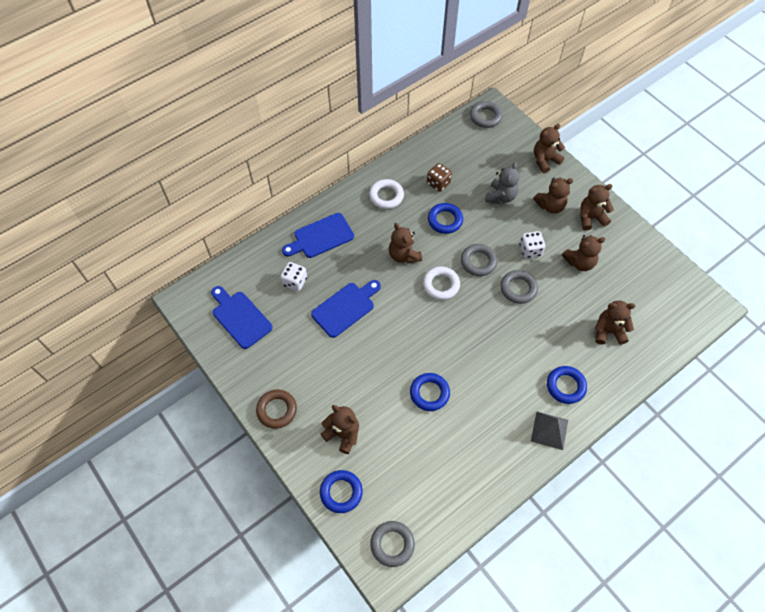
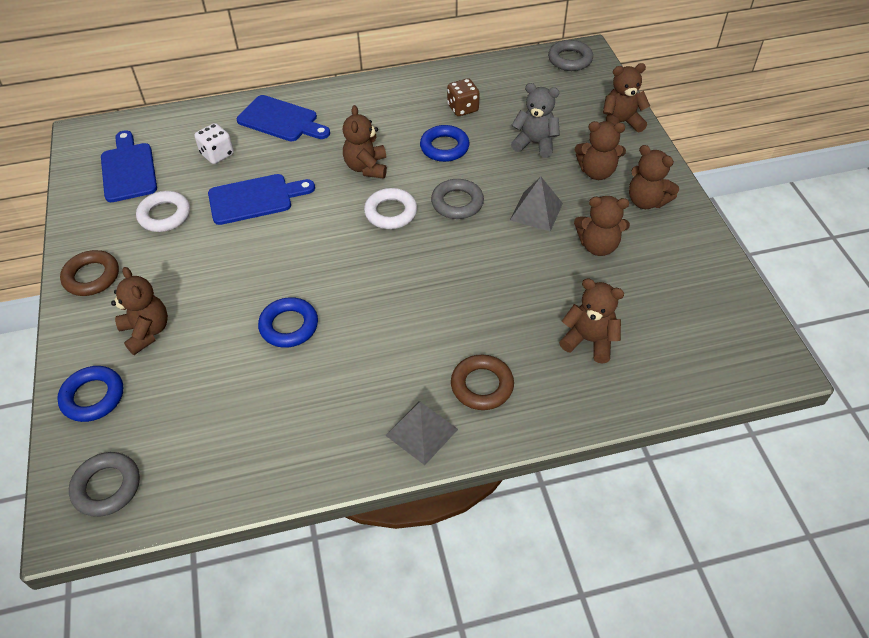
camera: 25 degrees right, 10 degrees down
(320, 237) = (281, 120): blue cutting board -> blue cutting board turned 150 degrees counterclockwise
(386, 196) = (389, 103): white ring -> white ring (164, 215)
(500, 196) = (535, 143): grey teddy bear -> grey teddy bear turned 120 degrees counterclockwise
(518, 288) = (491, 248): grey ring -> none
(530, 250) = (536, 211): white dice -> grey pyramid
(565, 386) = (482, 385): blue ring -> brown ring
(591, 218) = (646, 201): brown teddy bear -> brown teddy bear turned 150 degrees counterclockwise

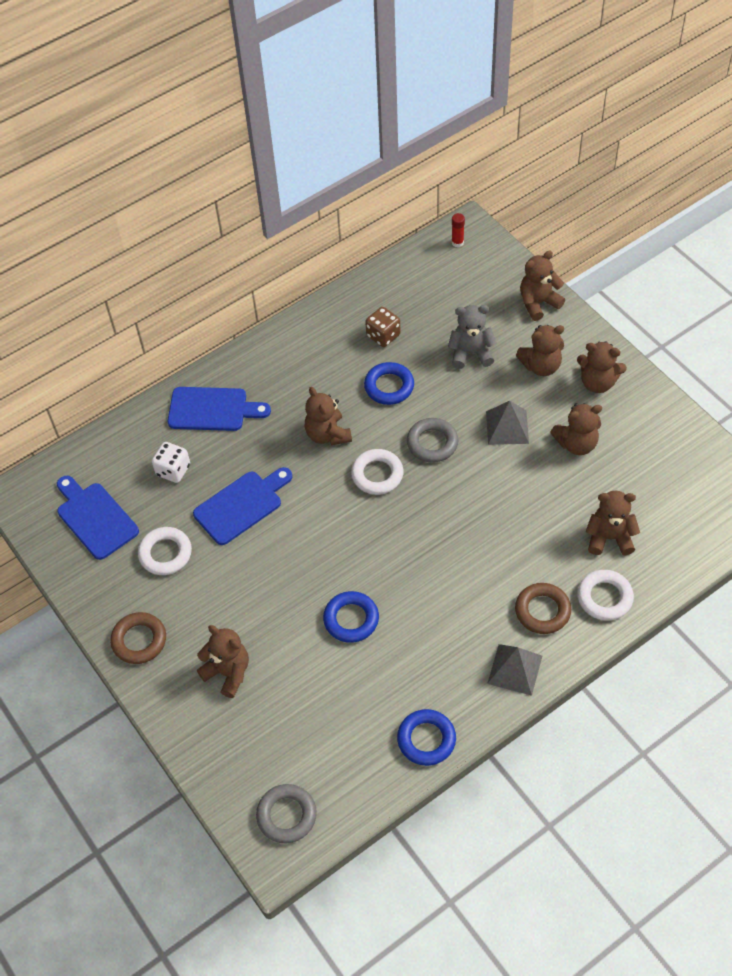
camera: 20 degrees left, 5 degrees up
(93, 397) = (221, 748): blue ring -> blue ring (426, 739)
(555, 396) = (604, 597): none -> white ring
(570, 59) = (457, 242): grey ring -> red glue stick

